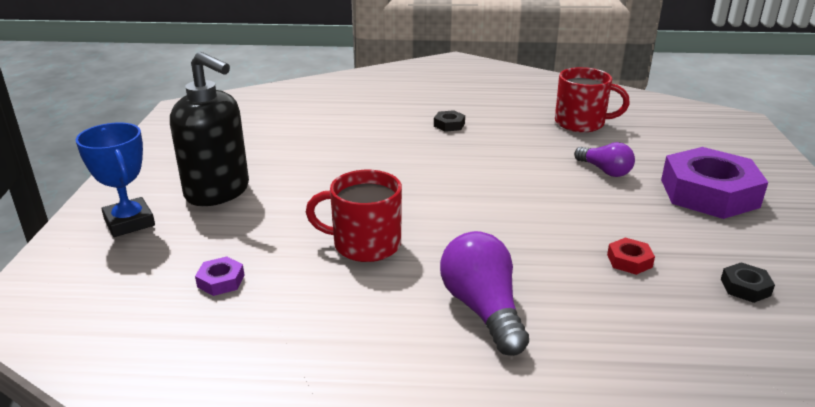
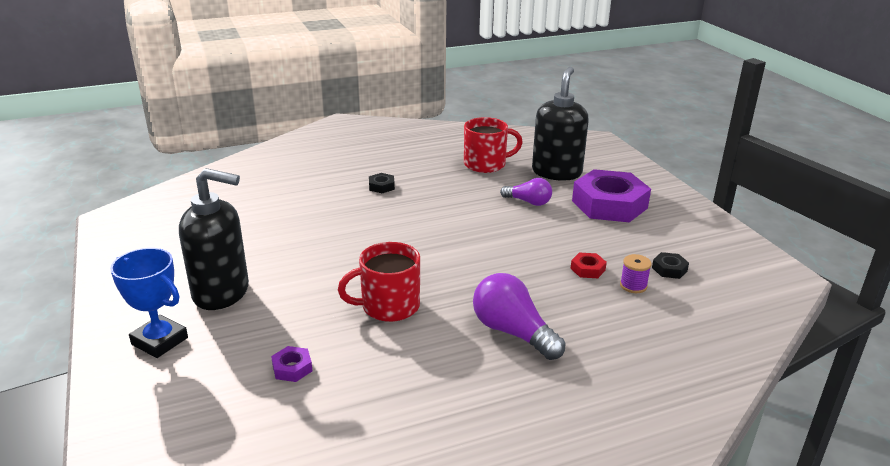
camera: 25 degrees left, 0 degrees up
(662, 146) = (556, 172): none -> black soap dispenser
(679, 295) = (633, 286): none -> purple spool

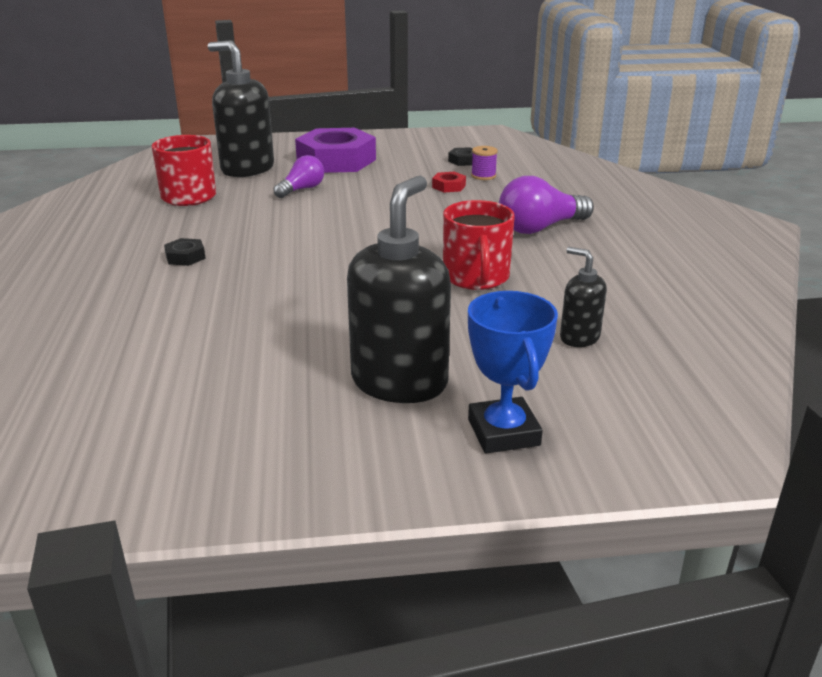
camera: 75 degrees left, 0 degrees up
(160, 341) = (503, 432): blue trophy -> blue trophy turned 60 degrees counterclockwise
(292, 368) = (579, 337): purple nut -> black soap dispenser

